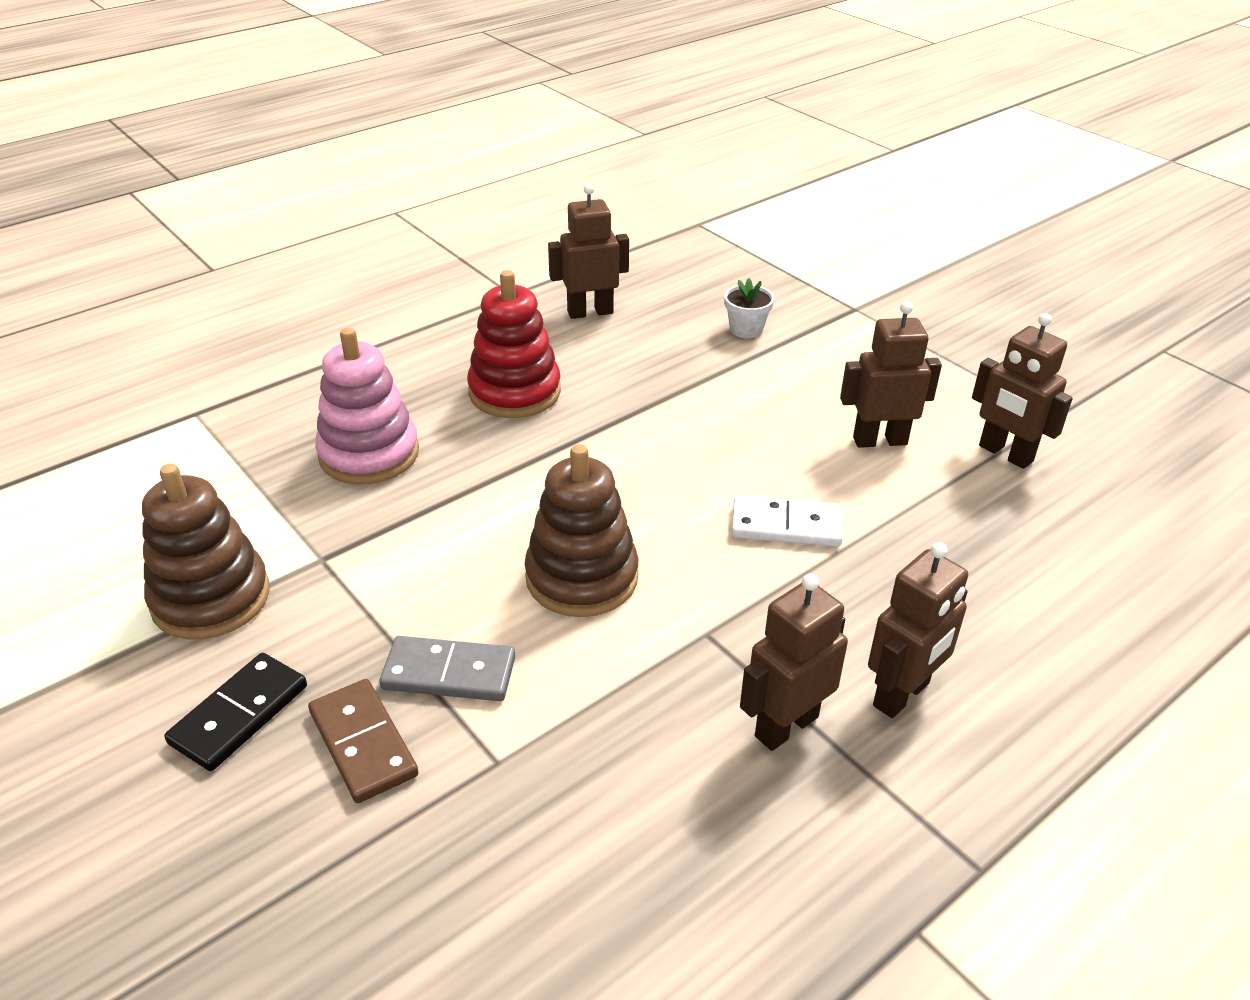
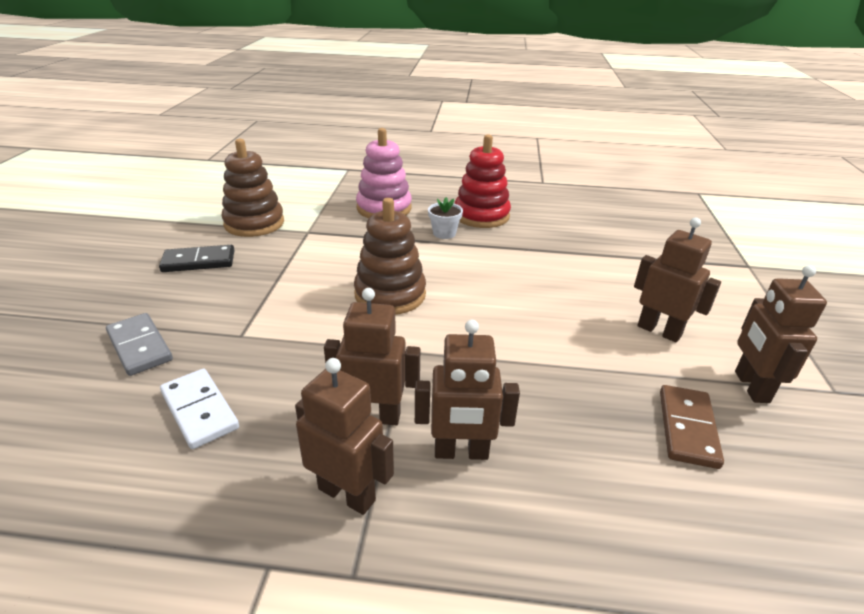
camera: 45 degrees right, 5 degrees down
(363, 743) = (213, 296): brown domino -> brown domino (687, 428)
(449, 673) = (280, 294): grey domino -> grey domino (139, 346)
(590, 312) = (571, 203): brown robot -> brown robot (347, 494)
(746, 329) = (652, 244): white flower pot -> white flower pot (444, 233)
(786, 526) = (529, 335): white domino -> white domino (199, 410)

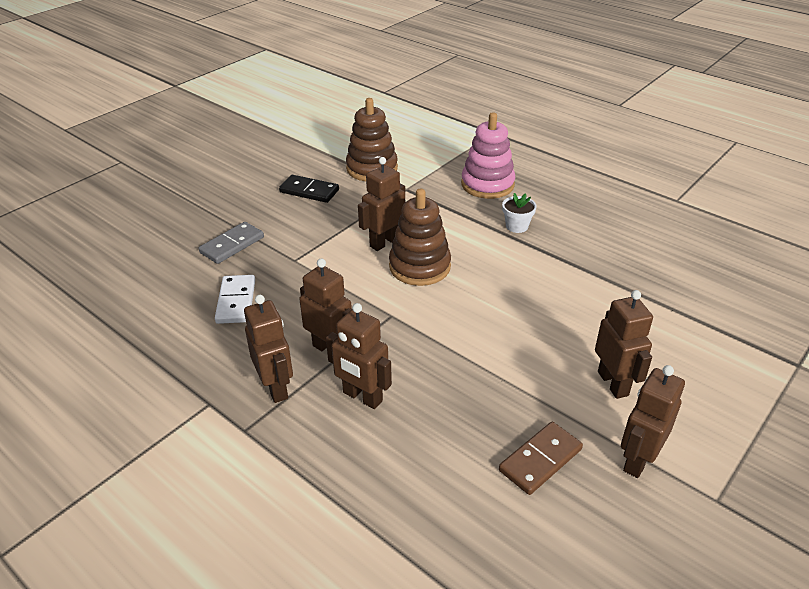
camera: 35 degrees right, 5 degrees up
(139, 346) = (232, 245): grey domino -> grey domino turned 45 degrees clockwise
(331, 284) = (384, 242): none -> brown robot
(481, 215) = (570, 219): red stacking toy -> none

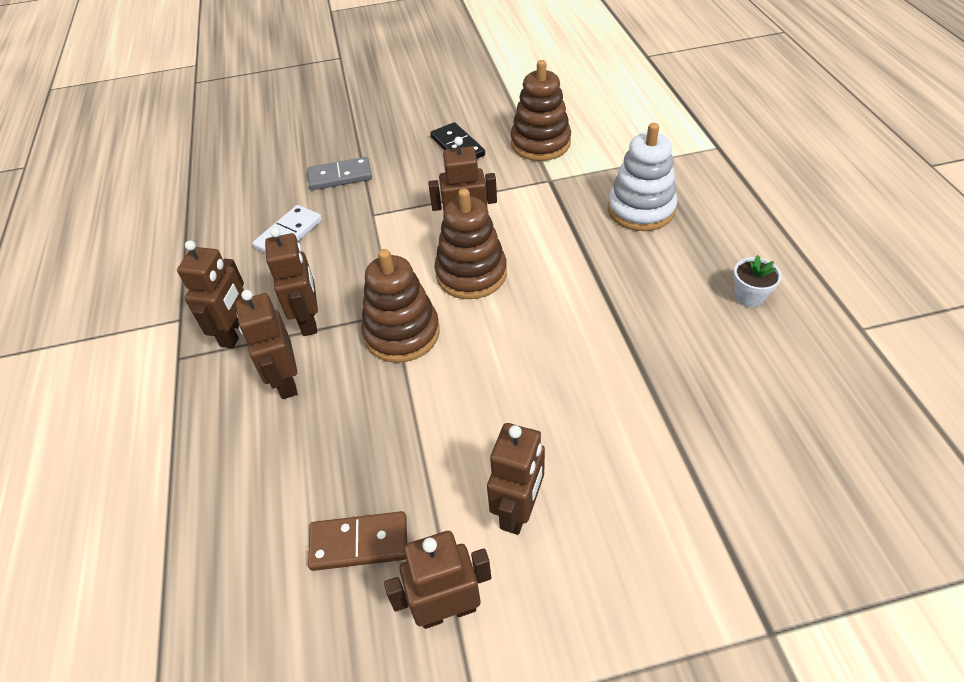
camera: 40 degrees right, 10 degrees up
(414, 324) = (402, 333): none -> brown stacking toy
(487, 184) = (640, 209): pink stacking toy -> white stacking toy
(516, 226) = (618, 273): white flower pot -> white flower pot (749, 296)

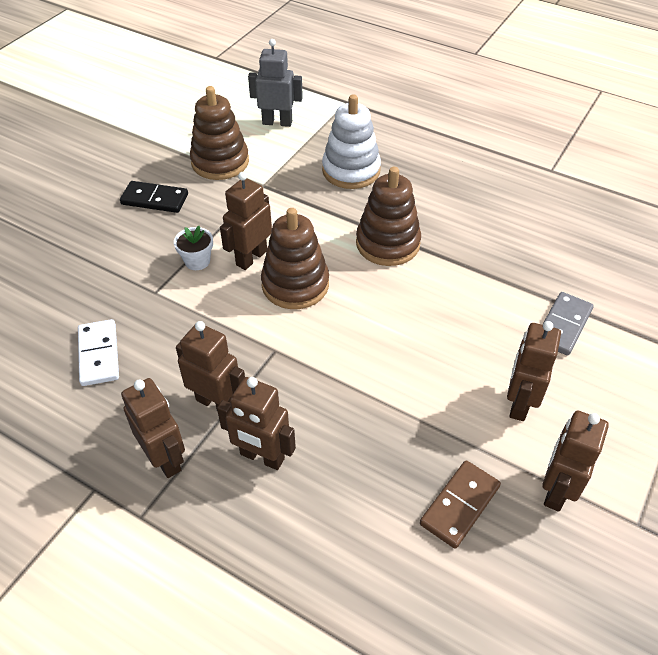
camera: 50 degrees left, 0 degrees up
(340, 176) = (79, 281): grey domino -> grey domino (563, 325)
(402, 333) = (302, 358): brown stacking toy -> brown stacking toy (387, 243)
(518, 511) = (519, 403): brown robot -> brown robot turned 135 degrees counterclockwise
(629, 134) = (277, 122): none -> grey robot
(749, 296) = (478, 187): white flower pot -> white flower pot (197, 261)

